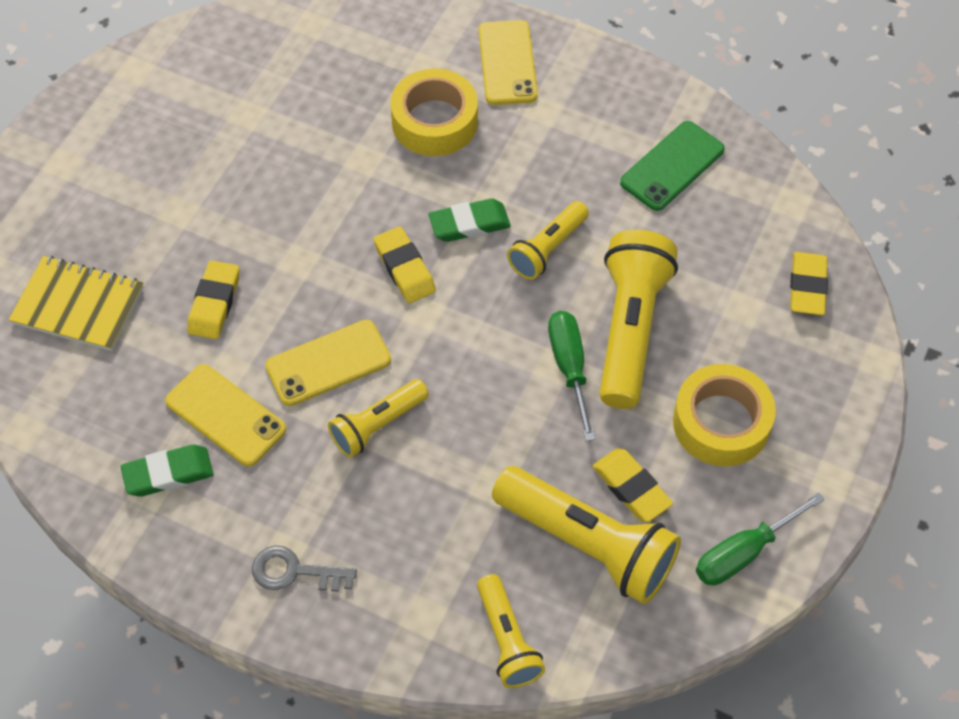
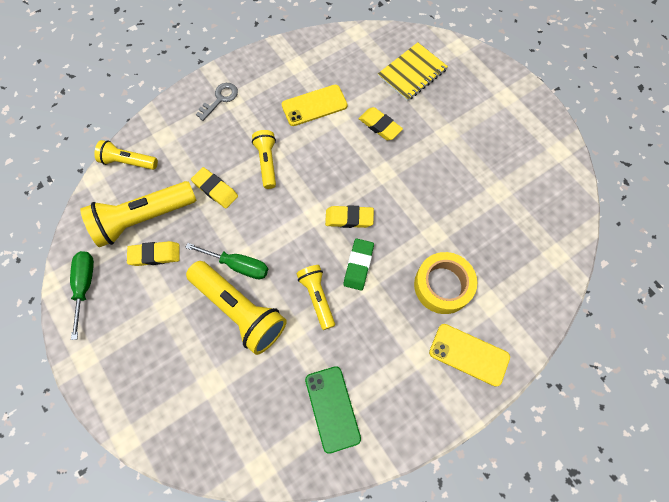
camera: 120 degrees right, 10 degrees up
(168, 473) = (299, 74): green eraser -> none
(328, 363) = (314, 158): yellow phone -> none
(721, 422) = (155, 322): yellow tape -> none
(807, 287) = (198, 433): yellow eraser -> yellow eraser (215, 189)

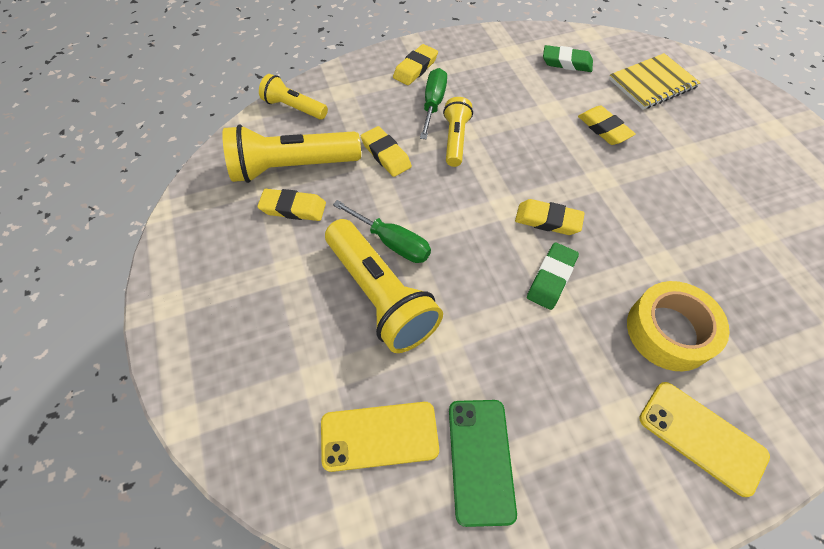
camera: 15 degrees right, 10 degrees down
(85, 286) = (199, 223): green screwdriver -> green screwdriver (433, 104)
(220, 99) = (415, 68): grey key -> yellow eraser
(314, 105) = (525, 94): yellow phone -> yellow phone (379, 436)
(317, 297) = (487, 304): yellow flashlight -> none
(342, 66) = (566, 62): none -> green eraser

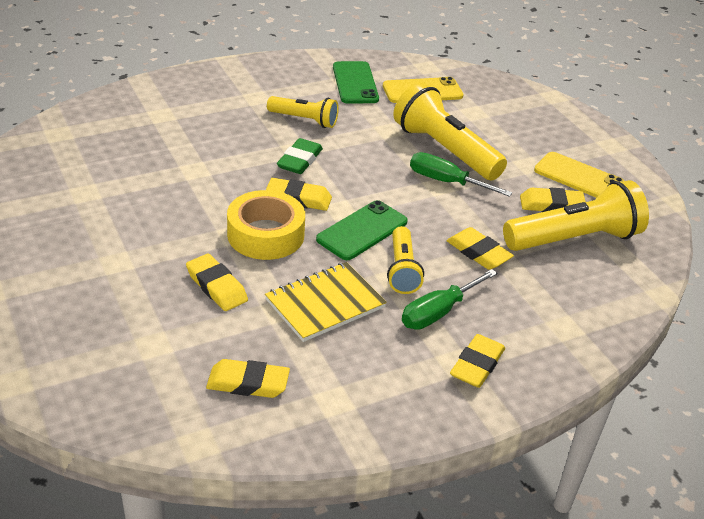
camera: 170 degrees right, 20 degrees down
(294, 108) = (613, 303): yellow flashlight -> yellow flashlight (304, 120)
(433, 104) = (438, 312): green screwdriver -> green screwdriver turned 45 degrees clockwise
(486, 180) = (362, 231): none -> green phone
(566, 62) = (248, 383): green eraser -> yellow eraser
(652, 83) = (125, 352): yellow notebook -> yellow notebook (325, 304)
(669, 331) = (207, 133): yellow tape -> yellow tape (265, 235)
(701, 436) = (206, 90): yellow phone -> yellow phone (579, 177)

